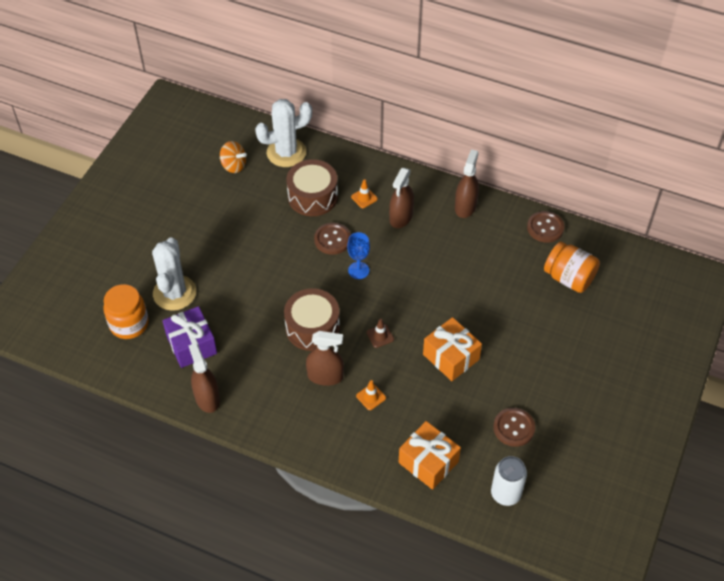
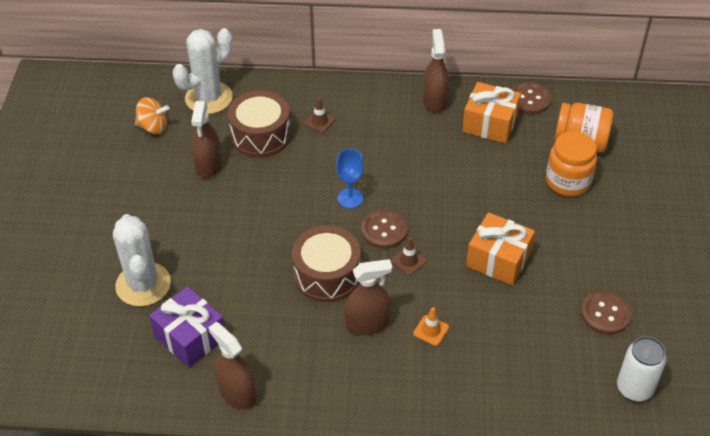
camera: 20 degrees left, 5 degrees down
(129, 324) = (101, 336): orange jar -> orange jar (568, 181)
(332, 239) = (305, 174): brown button -> brown button (384, 230)
(364, 198) = (319, 121): orange traffic cone -> brown traffic cone
(401, 217) = (370, 130): brown spray bottle -> brown spray bottle (208, 165)
(428, 462) = (532, 382): orange gift -> orange gift (490, 124)

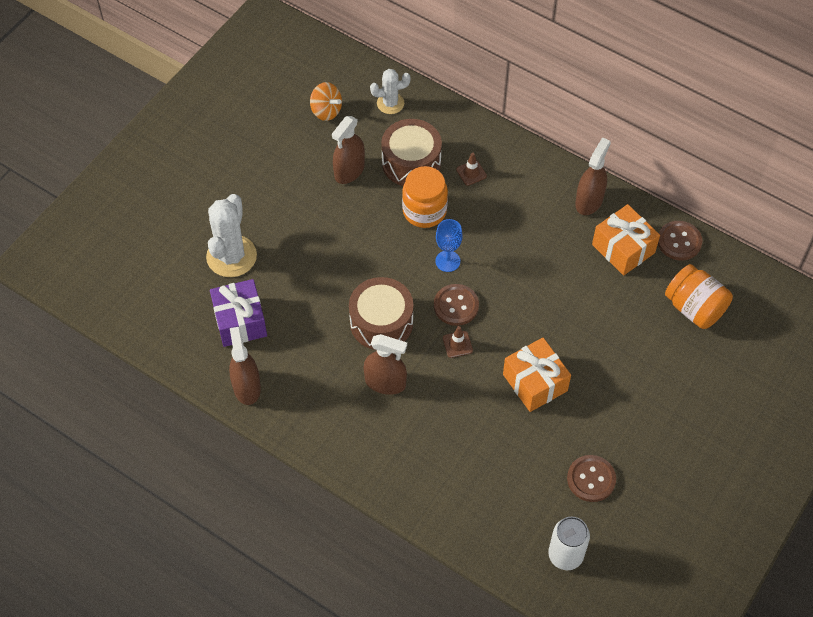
camera: 30 degrees right, 10 degrees up
(209, 98) = (390, 103): white cactus -> white cactus, size x0.59
(431, 330) = (433, 415): orange traffic cone -> none
(568, 181) = (652, 340): orange jar -> orange jar (424, 211)

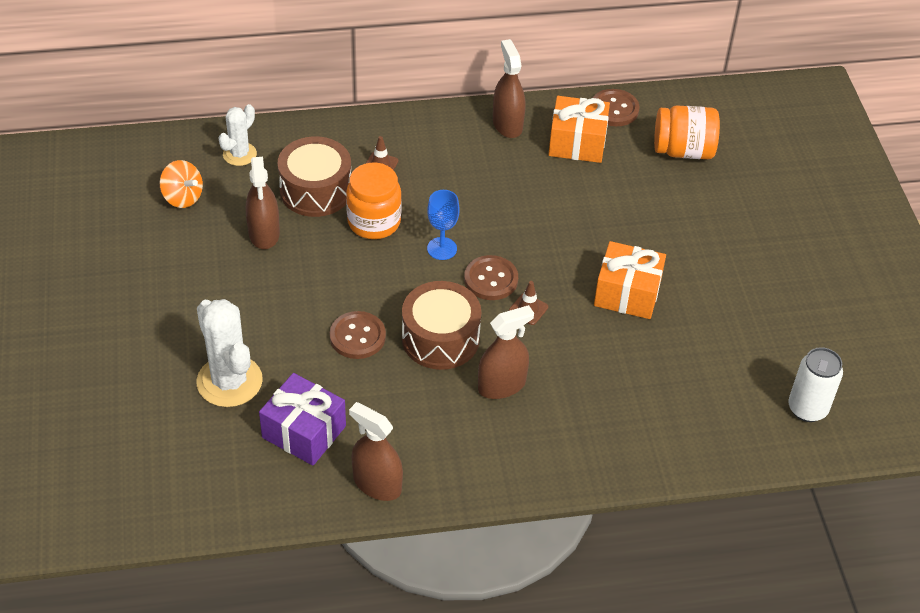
camera: 45 degrees left, 10 degrees down
(326, 111) = (183, 197): orange spinning top -> orange spinning top turned 45 degrees clockwise
(591, 479) = (757, 335): brown button -> brown button (357, 336)

